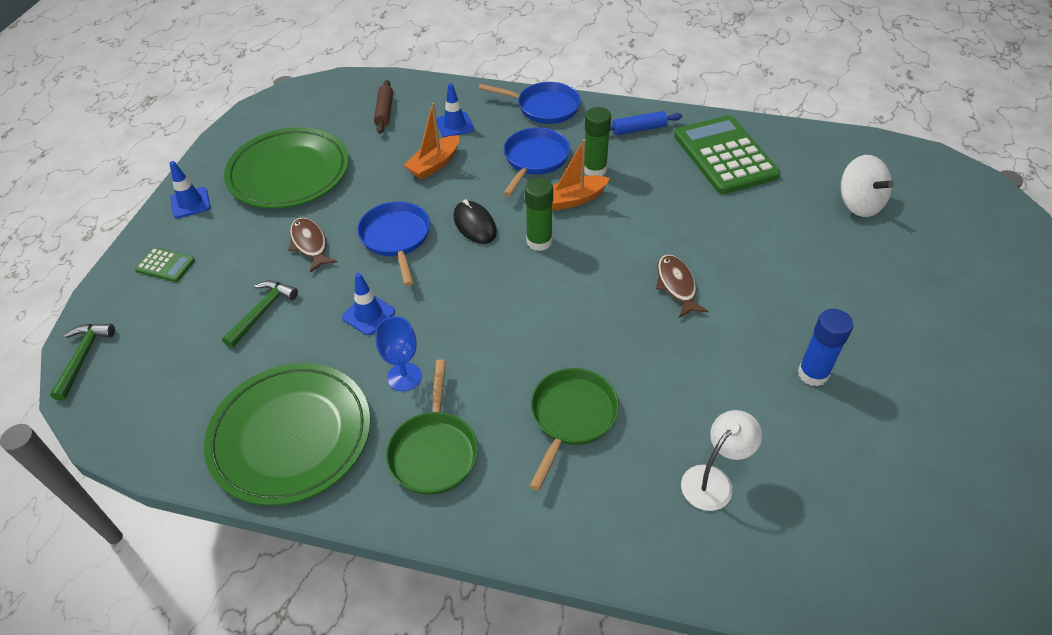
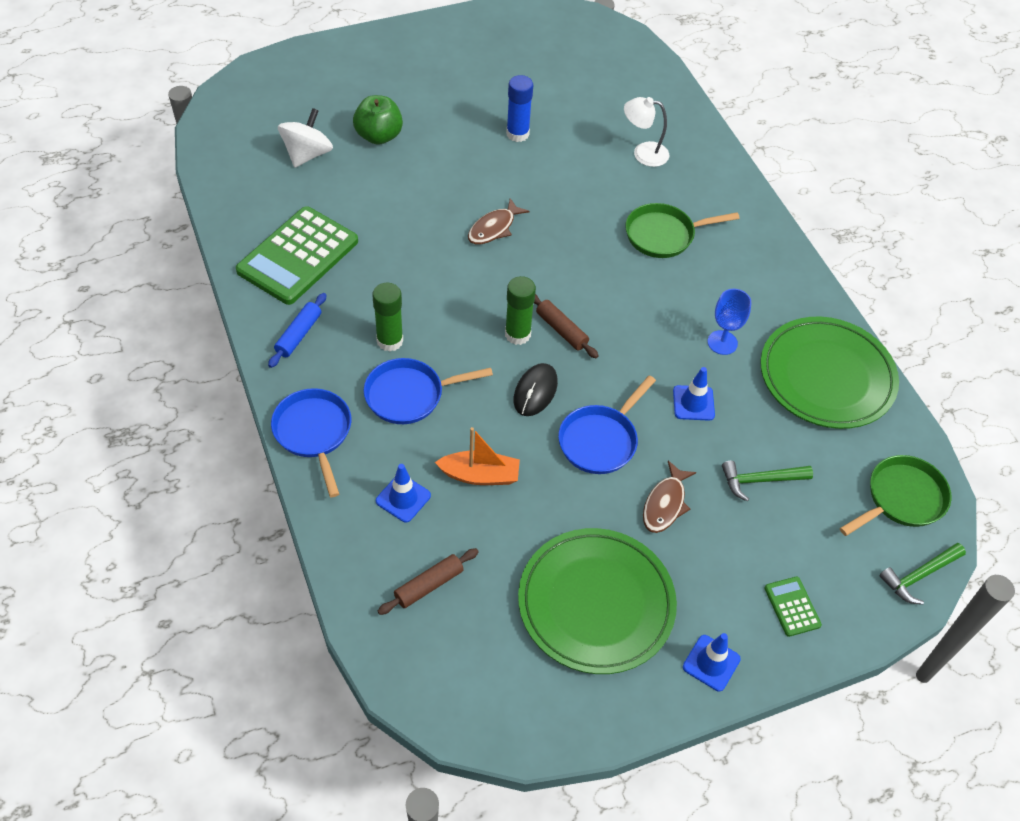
camera: 130 degrees left, 5 degrees up
(434, 451) = (756, 291): green pan -> green pan (901, 499)
(519, 271) = (561, 330): none -> brown rolling pin
(574, 199) = (444, 336): orange boat -> none
(639, 129) = (299, 335): blue rolling pin -> blue rolling pin turned 75 degrees clockwise
(864, 261) = (379, 136): none -> green apple

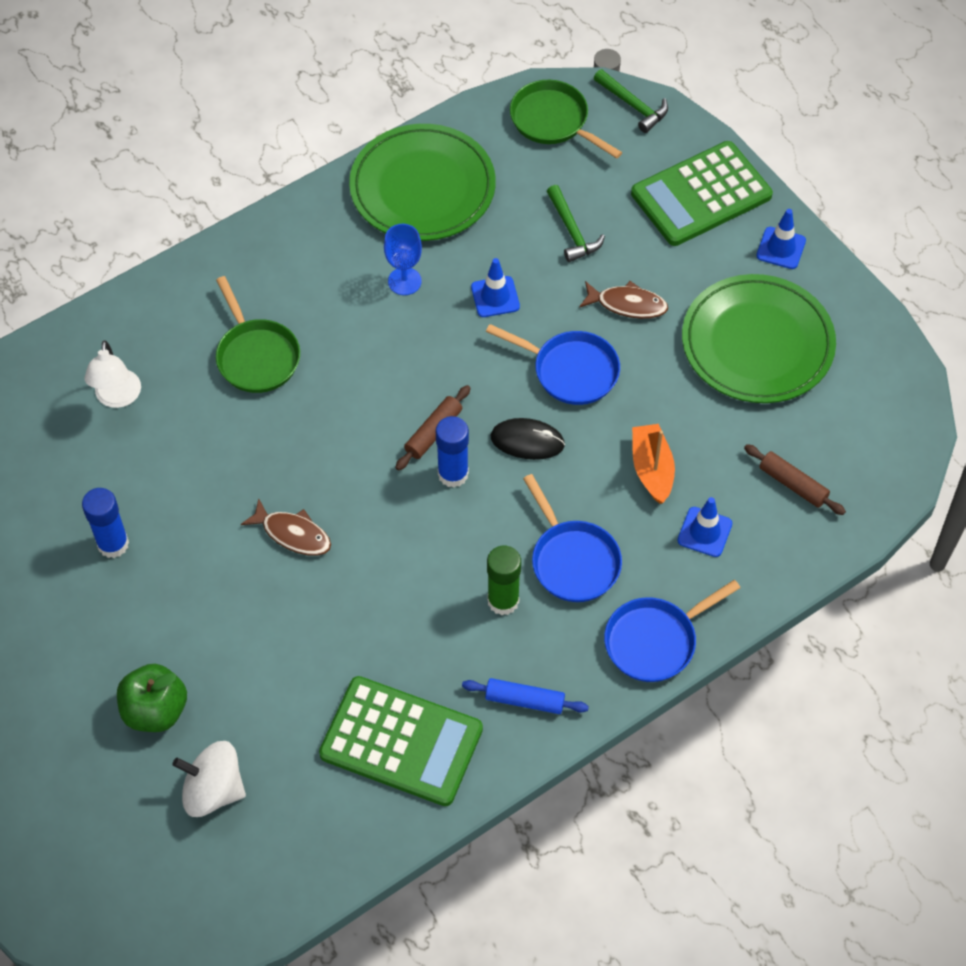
camera: 100 degrees left, 5 degrees up
(517, 334) = (453, 474): green glue stick -> blue glue stick
(792, 606) = (701, 195): green calculator -> green calculator, size x2.27

